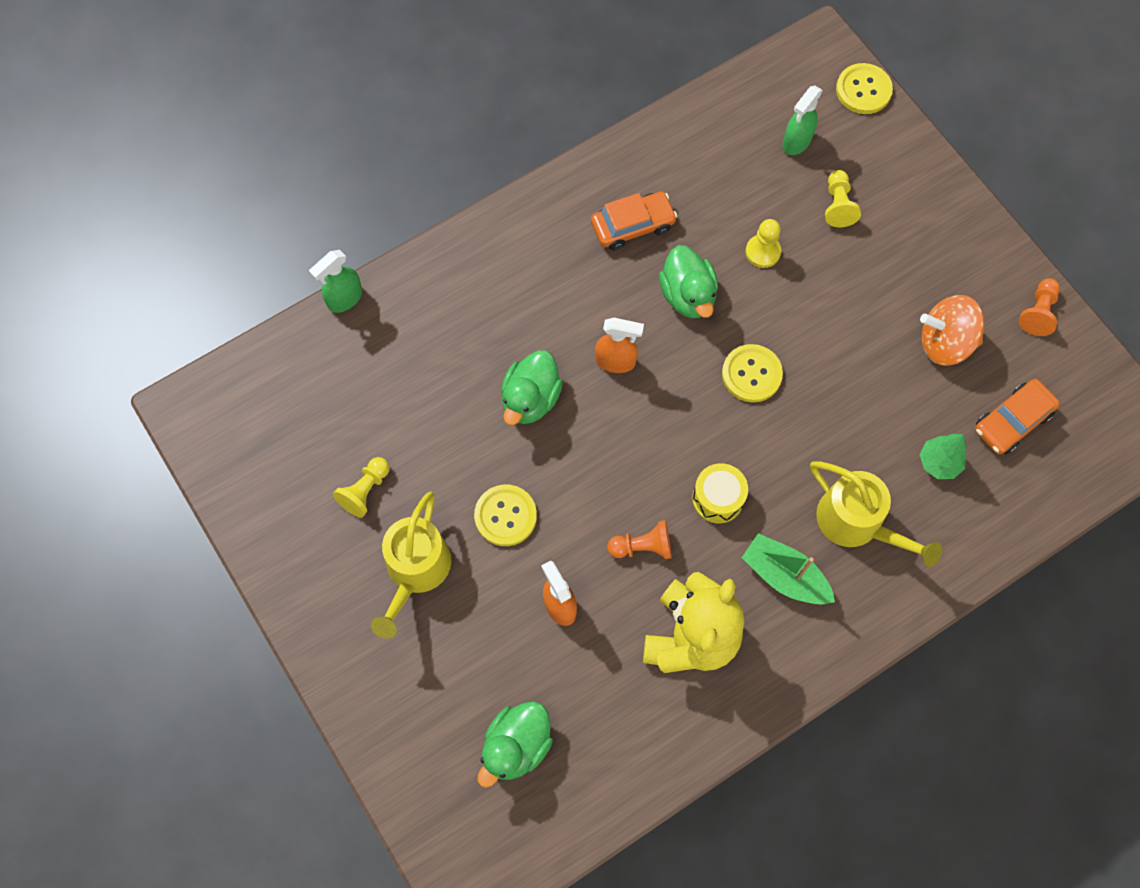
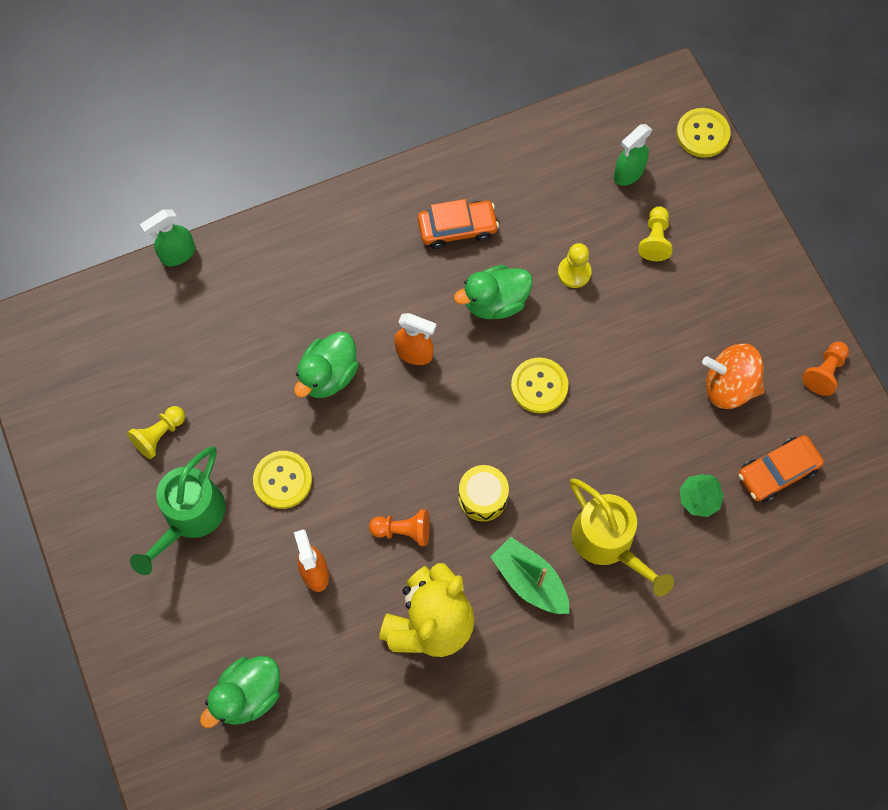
camera: 10 degrees right, 0 degrees up
(415, 571) = (190, 517): yellow watering can -> green watering can
(688, 295) = (495, 302): green duck -> green duck turned 75 degrees clockwise

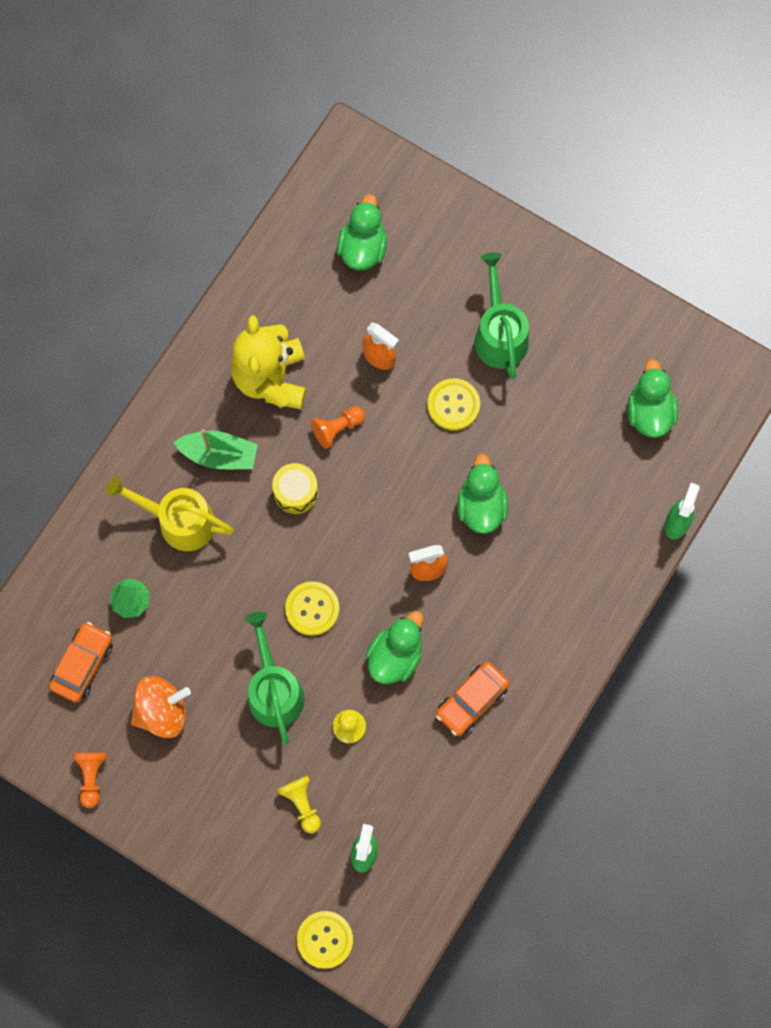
camera: 145 degrees right, 5 degrees up
(120, 358) = (649, 412): none -> green duck
(160, 435) = (570, 376): yellow pawn -> none
(618, 342) = (274, 689): none -> green watering can

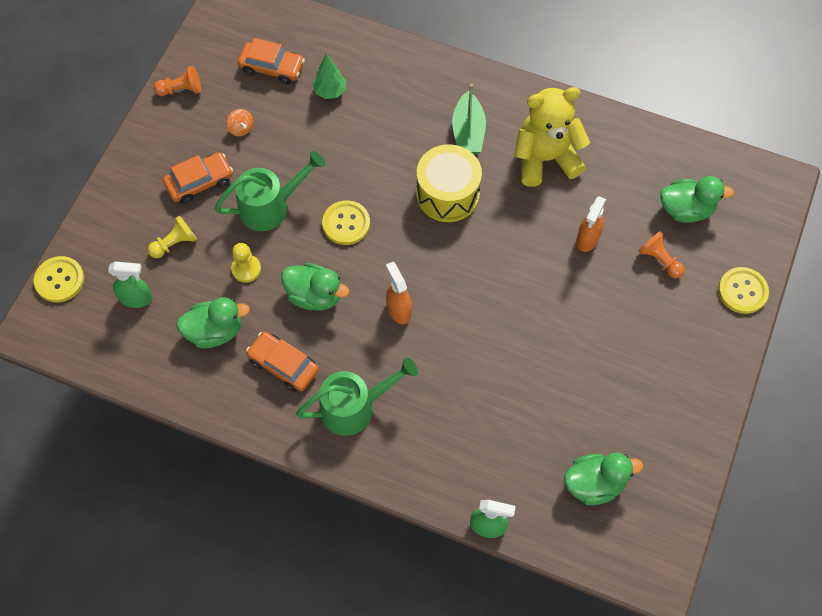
camera: 80 degrees right, 10 degrees down
(162, 711) = (241, 128): orange spinning top -> orange spinning top, size x0.50
(178, 521) = (404, 112): yellow watering can -> none
(226, 767) = (199, 182): none -> orange car
(296, 492) = (447, 194): yellow drum -> yellow drum, size x1.62
(337, 428) = (512, 217): orange pawn -> orange pawn (659, 260)
(453, 405) = (558, 307): yellow button -> yellow button (742, 291)
(481, 506) = (467, 345): green duck -> green duck (215, 331)
(499, 334) = (637, 335): green watering can -> green watering can (355, 407)

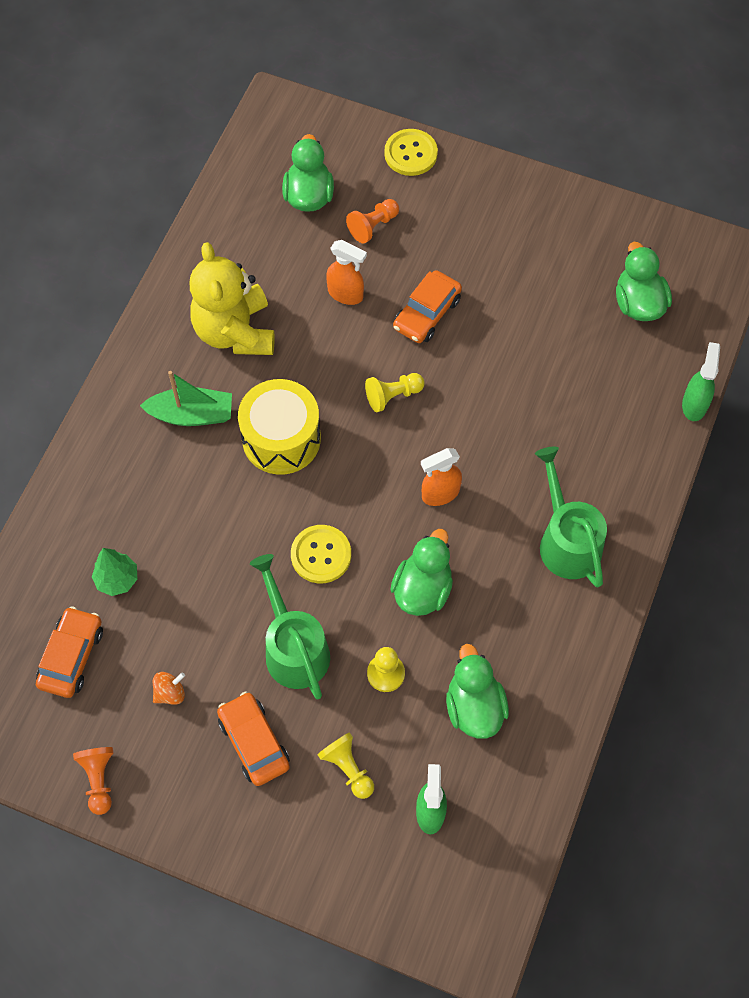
camera: 90 degrees left, 0 degrees up
(59, 280) = (403, 921): yellow button -> none
(283, 365) = (517, 622): orange car -> orange car (427, 313)
(489, 275) = (393, 396): none -> yellow pawn

